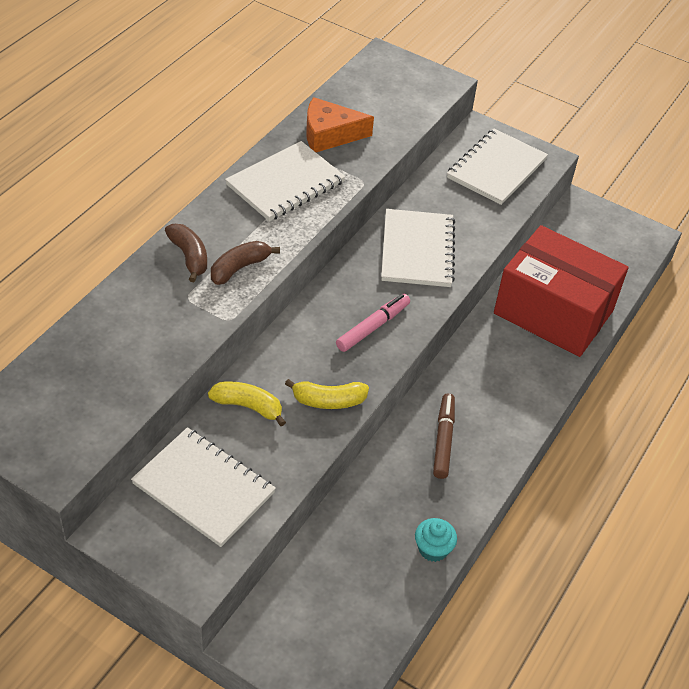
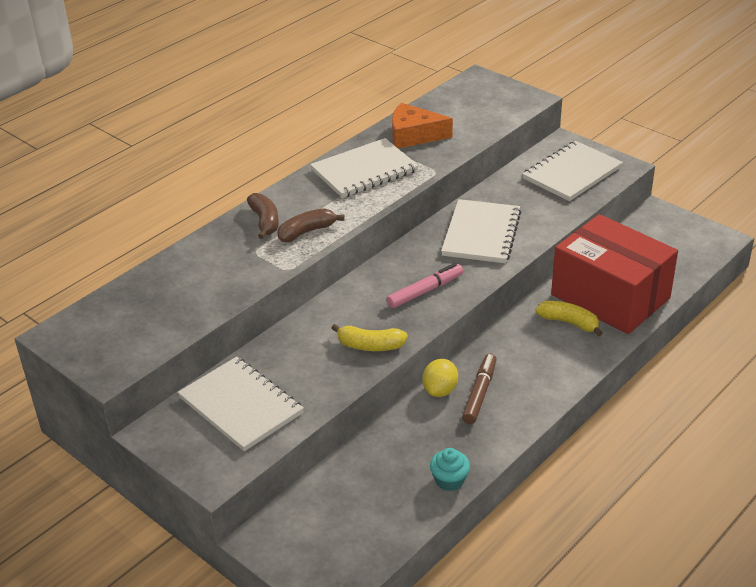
camera: 15 degrees right, 10 degrees down
(248, 406) = (296, 346): yellow banana -> yellow banana (569, 323)
(402, 439) = (440, 390): none -> yellow lemon

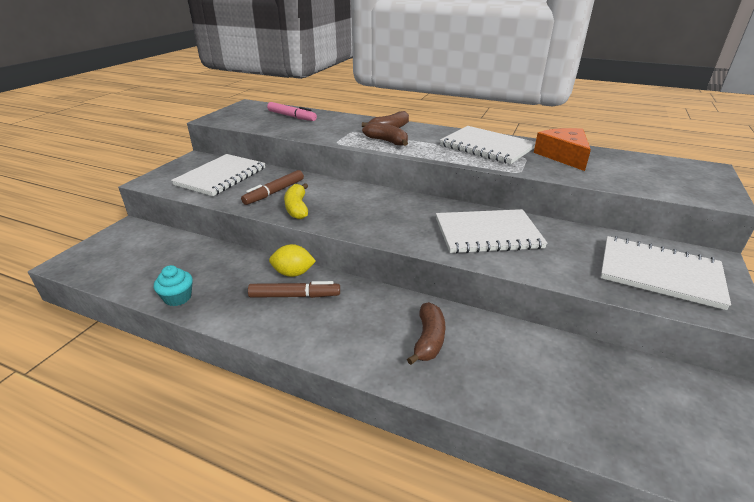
camera: 70 degrees right, 5 degrees down
(318, 360) = (274, 192): none -> brown marker
(425, 291) = (380, 220): pink marker -> pink marker (291, 116)
(569, 323) = (428, 340): yellow banana -> brown banana
(610, 296) = (498, 368): red box -> none

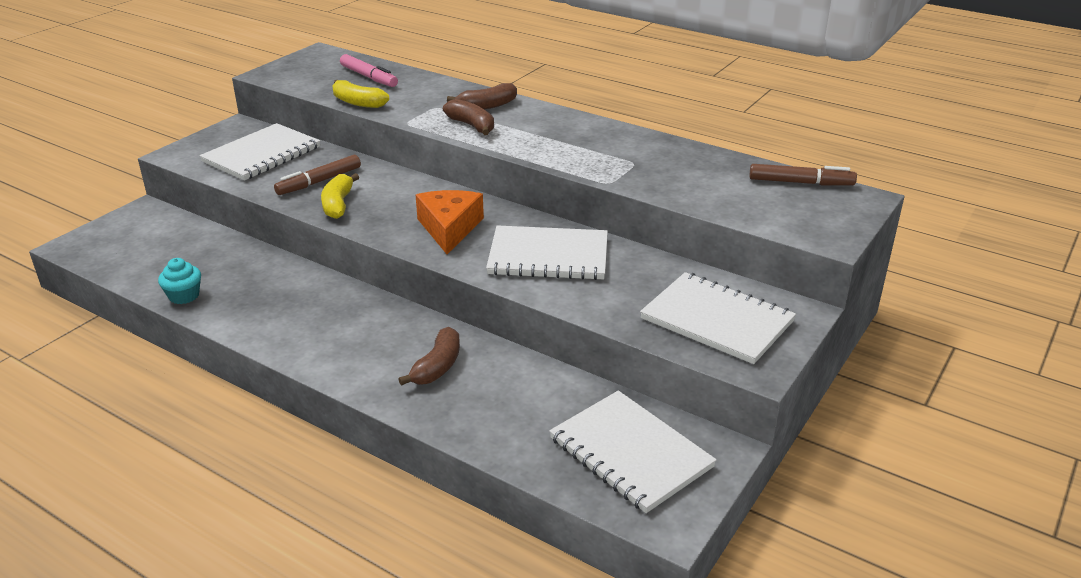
camera: 10 degrees right, 0 degrees up
(292, 132) = (358, 102): none -> yellow banana
(293, 273) = (319, 282): yellow lemon -> none
(295, 296) = (311, 307): brown marker -> brown marker (801, 183)
(487, 147) = (596, 143): white notebook -> white notebook (630, 452)
(563, 156) = (686, 165): orange cheese -> orange cheese (449, 228)

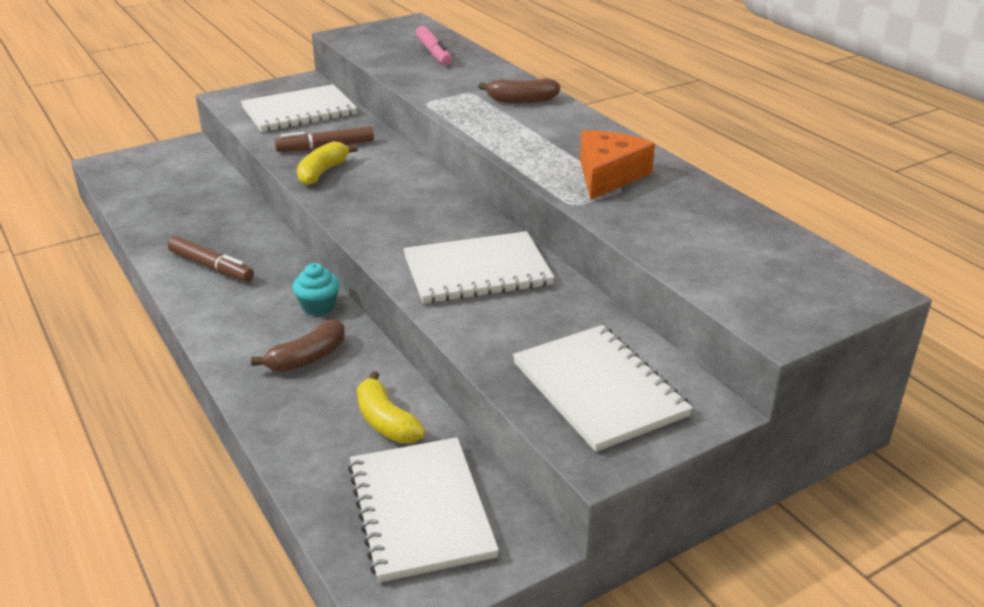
camera: 25 degrees right, 0 degrees up
(184, 296) = (151, 229): turquoise cupcake -> turquoise cupcake (318, 306)
(358, 102) = (399, 75): yellow banana -> yellow banana (386, 421)
(449, 228) = (404, 219): orange cheese -> orange cheese (608, 175)
(472, 125) = (487, 117): brown banana -> none
(548, 256) = (477, 271): white notebook -> white notebook turned 45 degrees counterclockwise
(801, 183) = (803, 254): brown marker -> brown marker (211, 267)

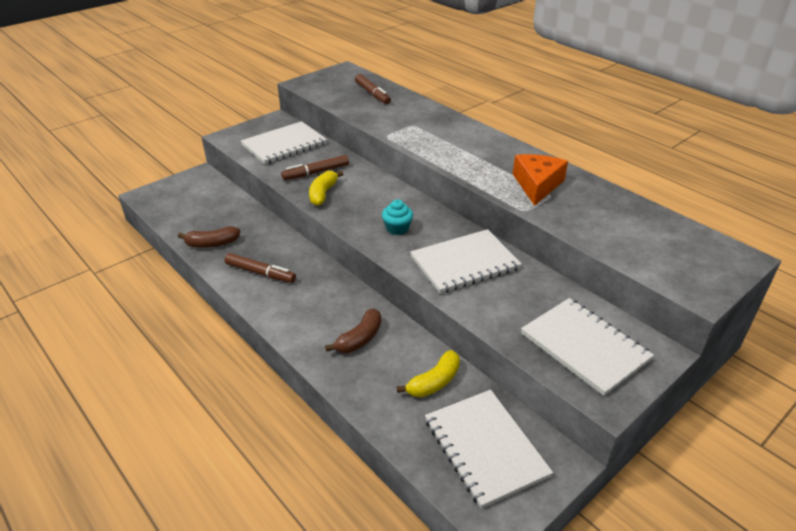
camera: 10 degrees left, 5 degrees up
(318, 306) = (350, 296): turquoise cupcake -> turquoise cupcake (397, 228)
(386, 421) = (434, 382): yellow banana -> yellow banana turned 90 degrees counterclockwise
(433, 52) = (372, 94): pink marker -> brown marker
(521, 100) = (451, 129): brown banana -> brown banana (212, 244)

